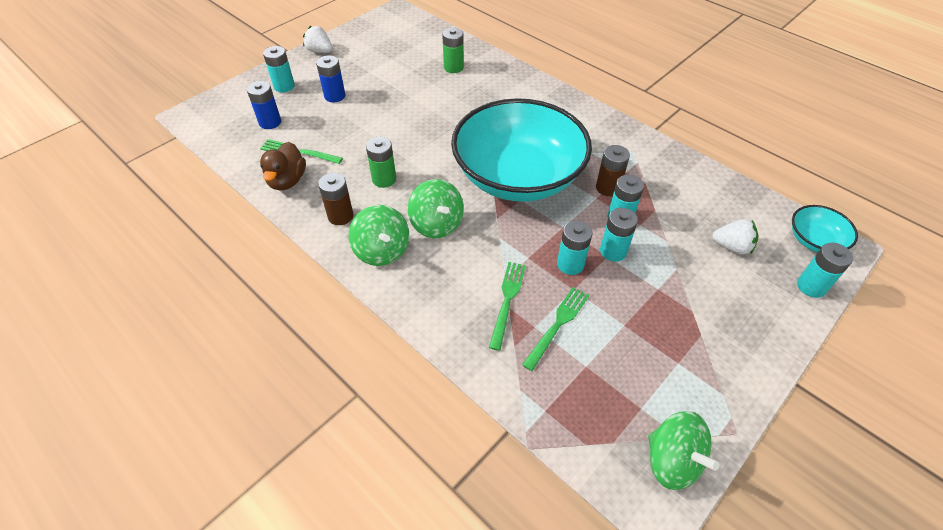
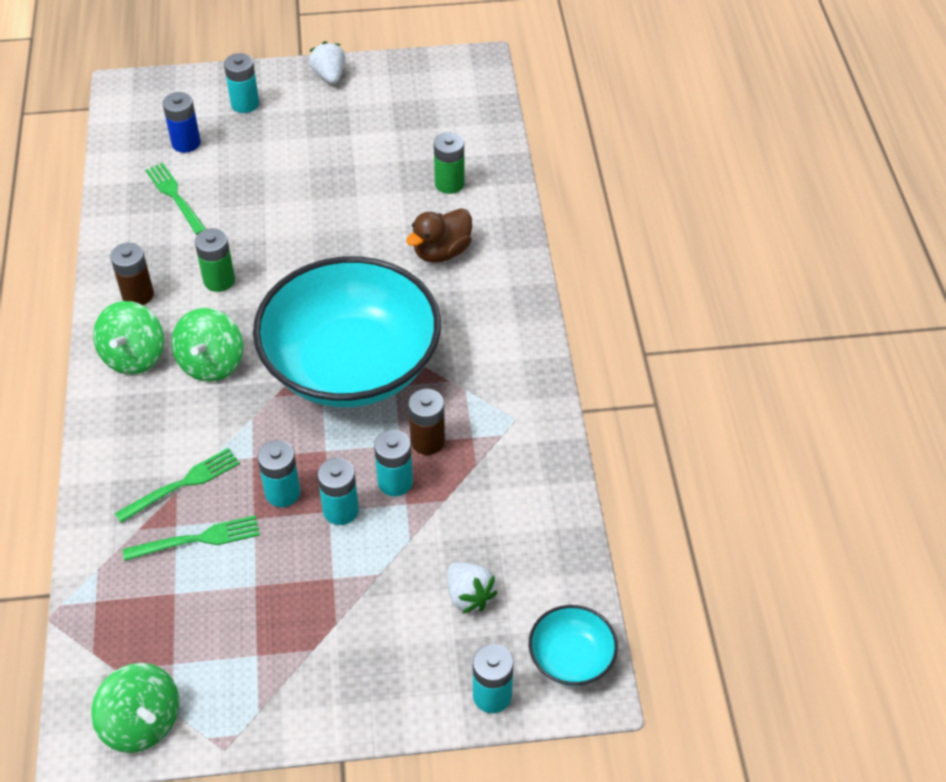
camera: 40 degrees right, 0 degrees up
(287, 181) = (132, 224): brown duck -> brown duck (442, 252)
(334, 96) = (281, 147): blue battery -> none
(672, 461) = (142, 722): green spinning top -> green spinning top turned 45 degrees counterclockwise

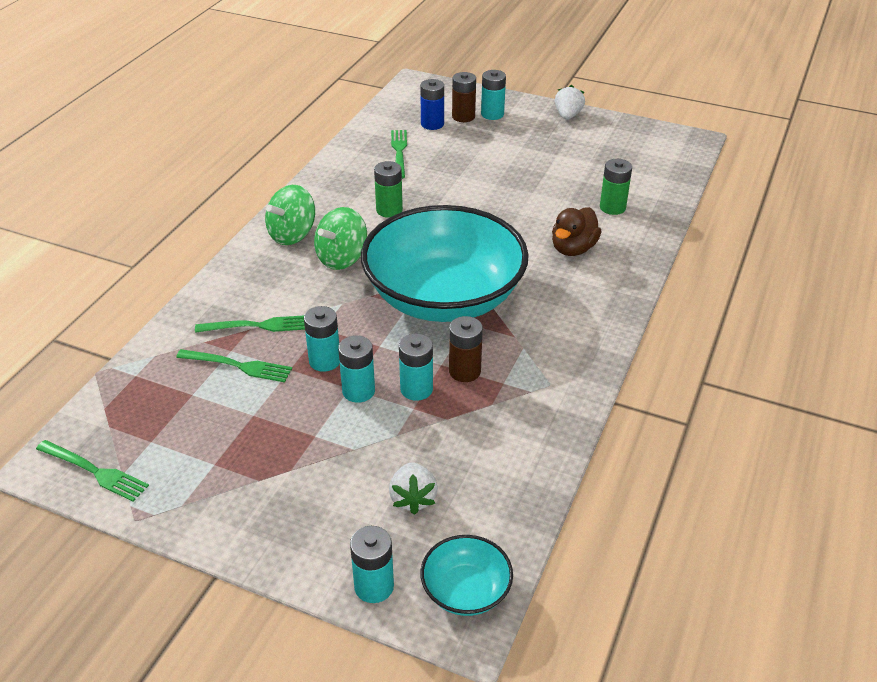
camera: 30 degrees right, 10 degrees down
(138, 295) = (326, 199): brown battery -> brown battery (463, 116)
(142, 722) = (95, 471): green spinning top -> green fork
(442, 252) = (573, 249): brown duck -> brown duck turned 45 degrees counterclockwise

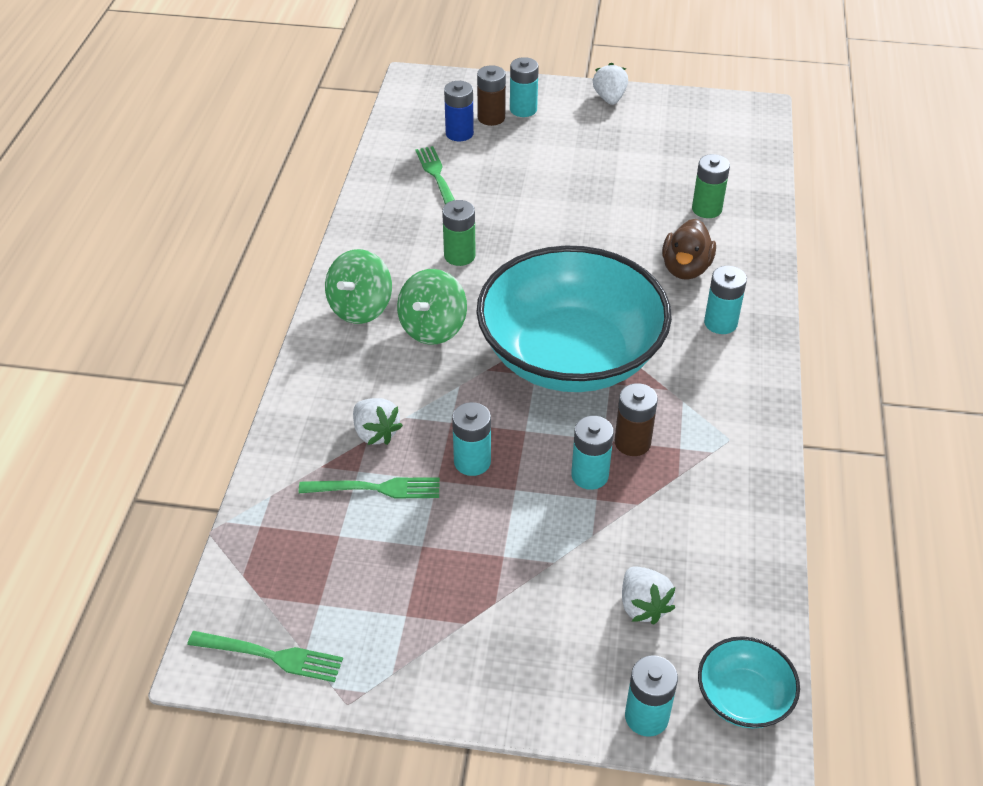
camera: 15 degrees left, 5 degrees up
(258, 326) = (375, 433): green fork -> white strawberry
(358, 391) = (527, 491): turquoise battery -> turquoise battery (720, 323)

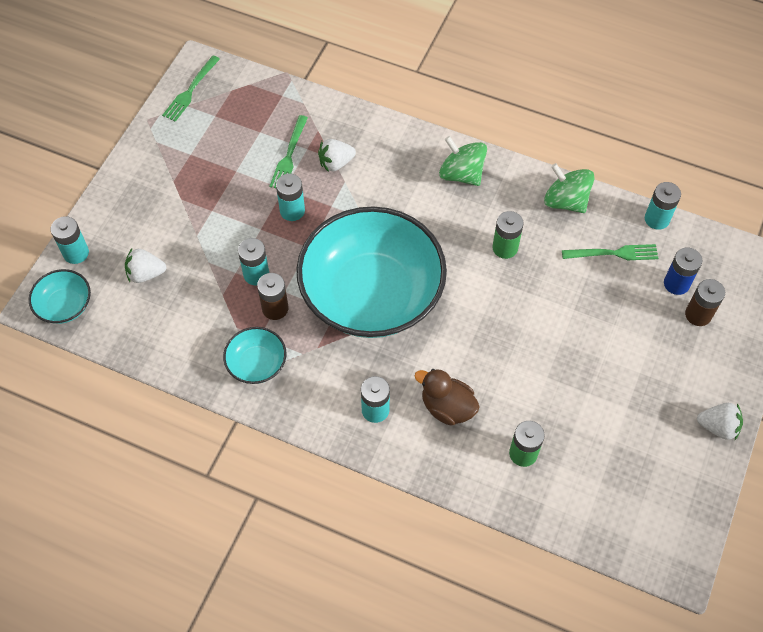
camera: 105 degrees right, 15 degrees up
(433, 328) = (427, 214): green spinning top -> green spinning top (565, 201)
(523, 109) = (708, 344): turquoise battery -> turquoise battery (657, 219)
(719, 441) = (257, 364): none -> turquoise bowl

